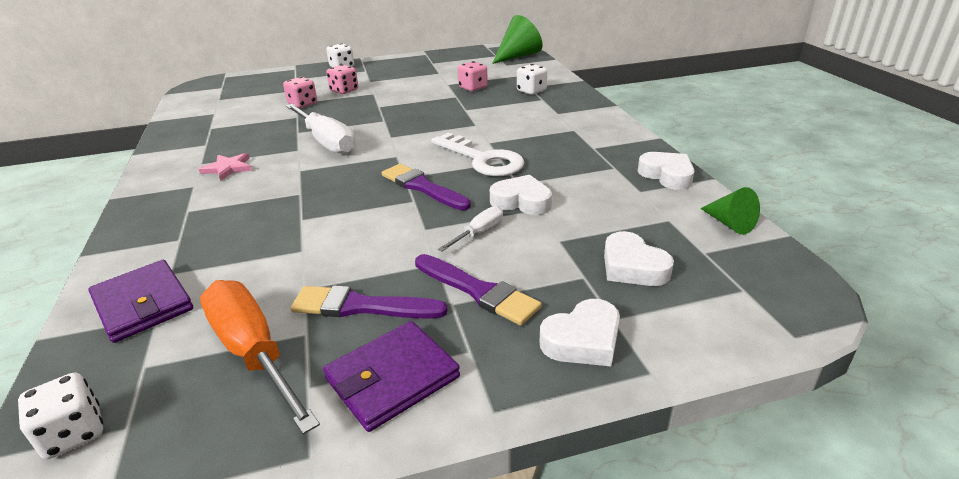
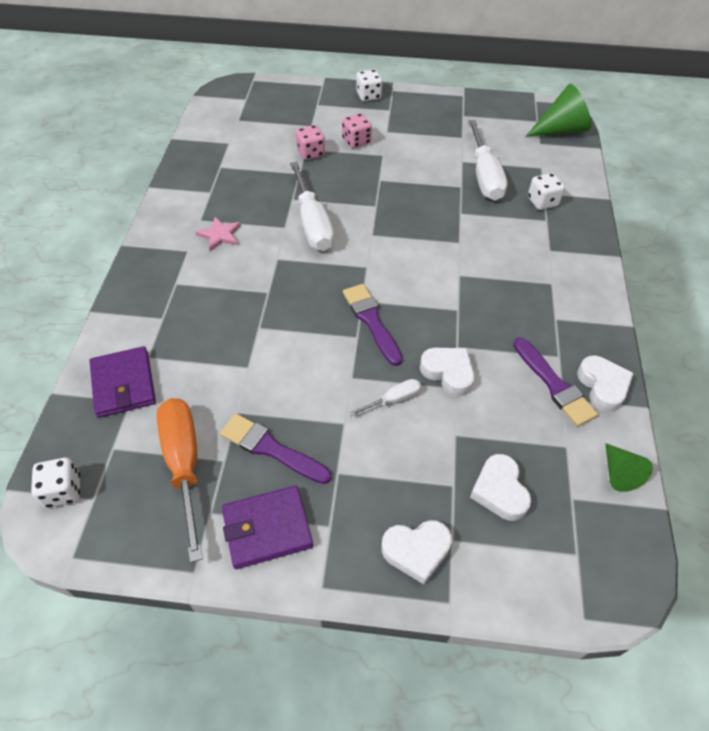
camera: 20 degrees right, 20 degrees up
(473, 88) = (484, 176): pink dice -> white screwdriver
(477, 291) = (362, 467): purple brush -> purple brush (554, 384)
(482, 159) = (441, 300): white key -> none

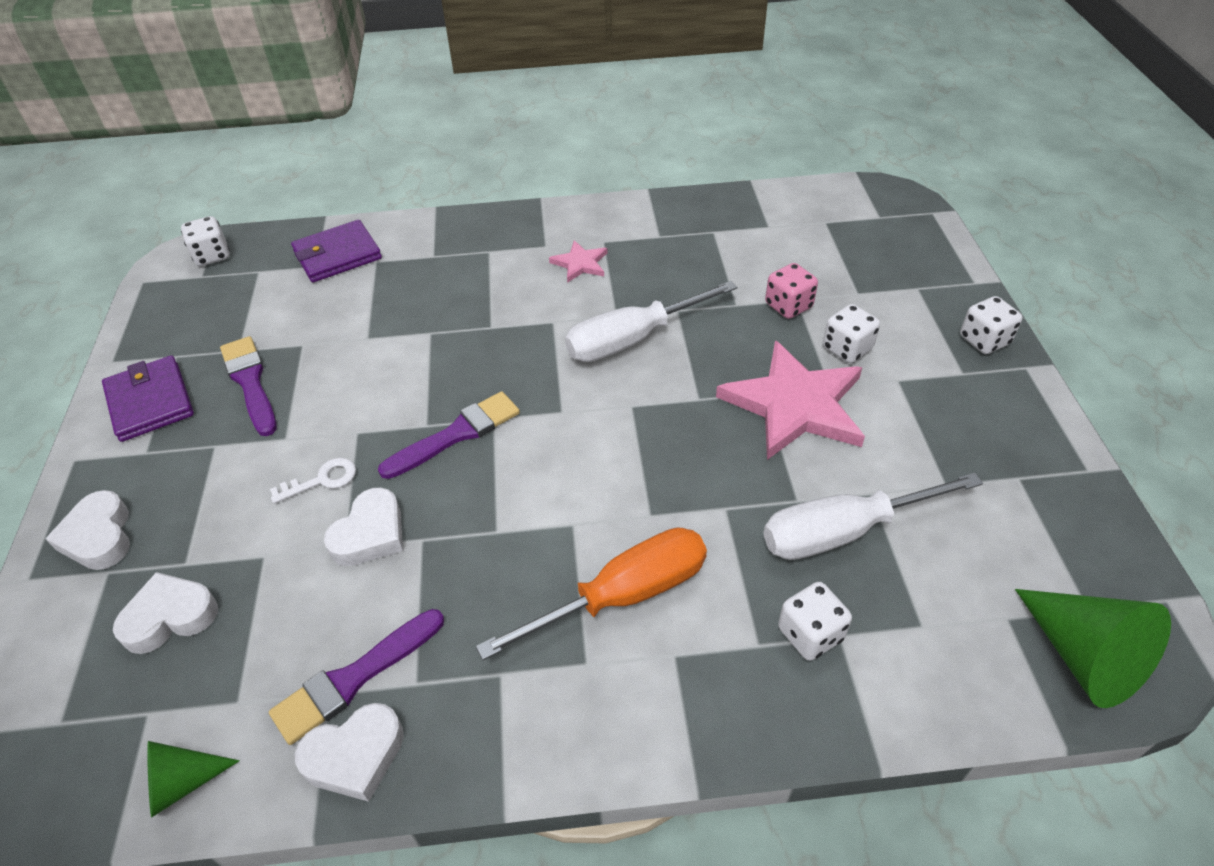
camera: 80 degrees right, 5 degrees down
(184, 463) = (236, 322): orange screwdriver -> orange screwdriver (624, 595)
(271, 449) = (250, 383): purple brush -> purple brush turned 45 degrees counterclockwise
(356, 141) = (847, 348): pink dice -> white dice
(393, 170) = (795, 405): none -> pink star
(394, 399) = (322, 480): white screwdriver -> white key

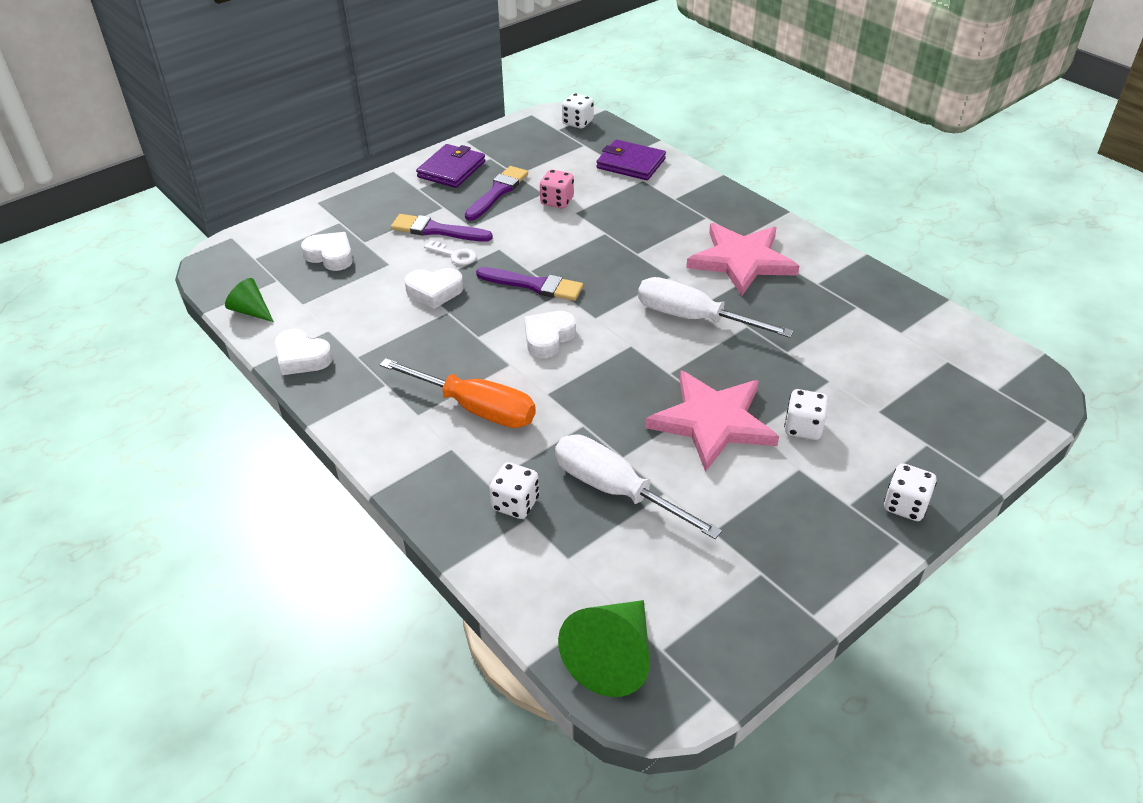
camera: 55 degrees right, 5 degrees down
(99, 537) = (356, 207): white heart -> white heart (548, 338)
(355, 678) = (344, 334): purple brush -> purple brush (437, 230)
(580, 263) = (742, 261): pink star -> pink star, size x2.12
(788, 306) = (816, 379): pink dice -> pink dice (557, 201)

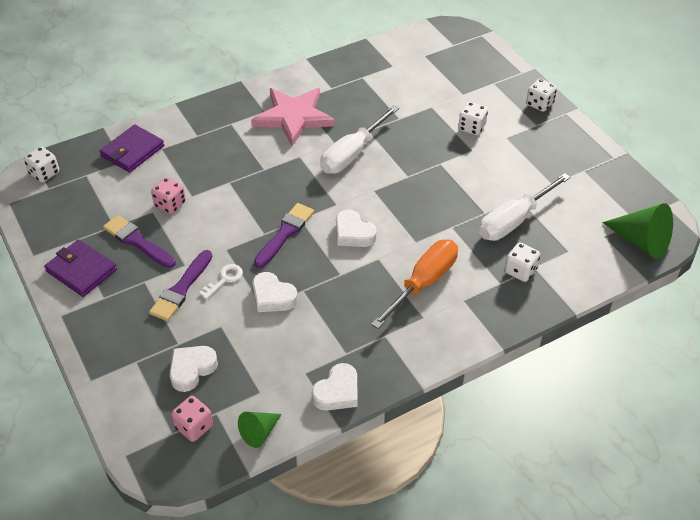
camera: 80 degrees left, 5 degrees up
(260, 269) = (194, 427): none -> pink dice
(434, 291) = (273, 297): white heart -> white heart turned 120 degrees clockwise
(713, 422) = (459, 165): pink star -> none

